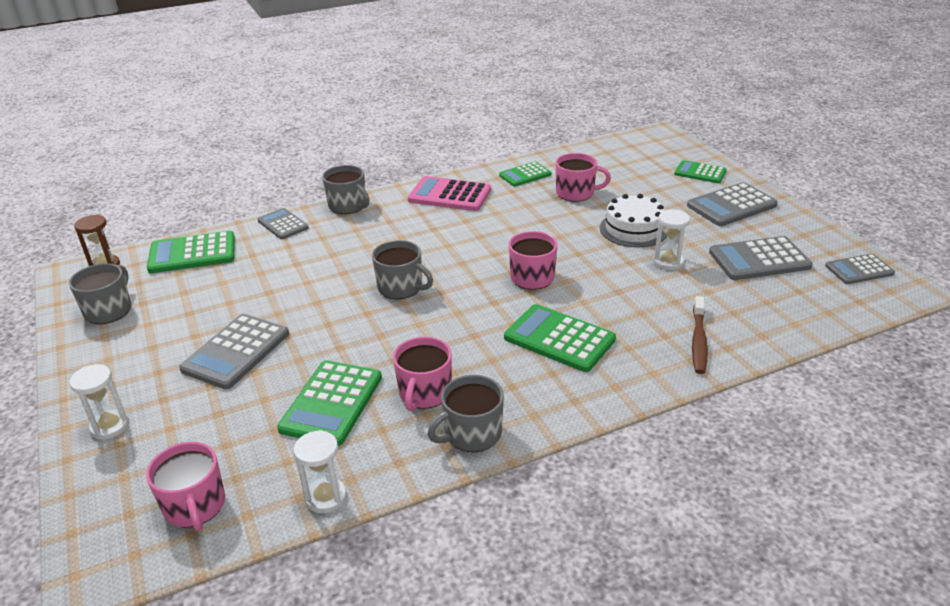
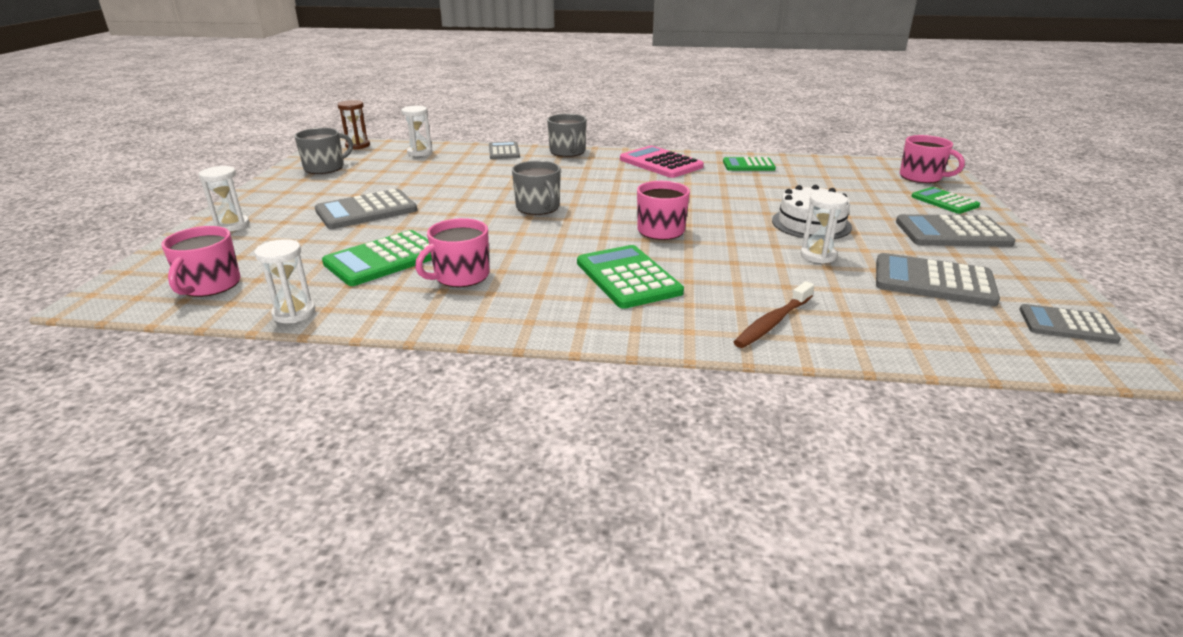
camera: 30 degrees right, 5 degrees down
(192, 253) = (419, 152): green calculator -> white hourglass
(472, 434) = (458, 315): grey mug -> none
(576, 193) = (783, 187): pink mug -> pink mug (921, 177)

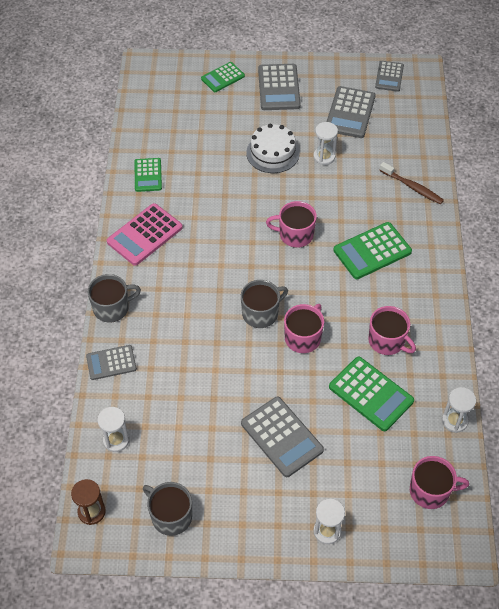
camera: 95 degrees left, 25 degrees up
(921, 177) = (172, 77): pink mug -> pink mug (303, 337)

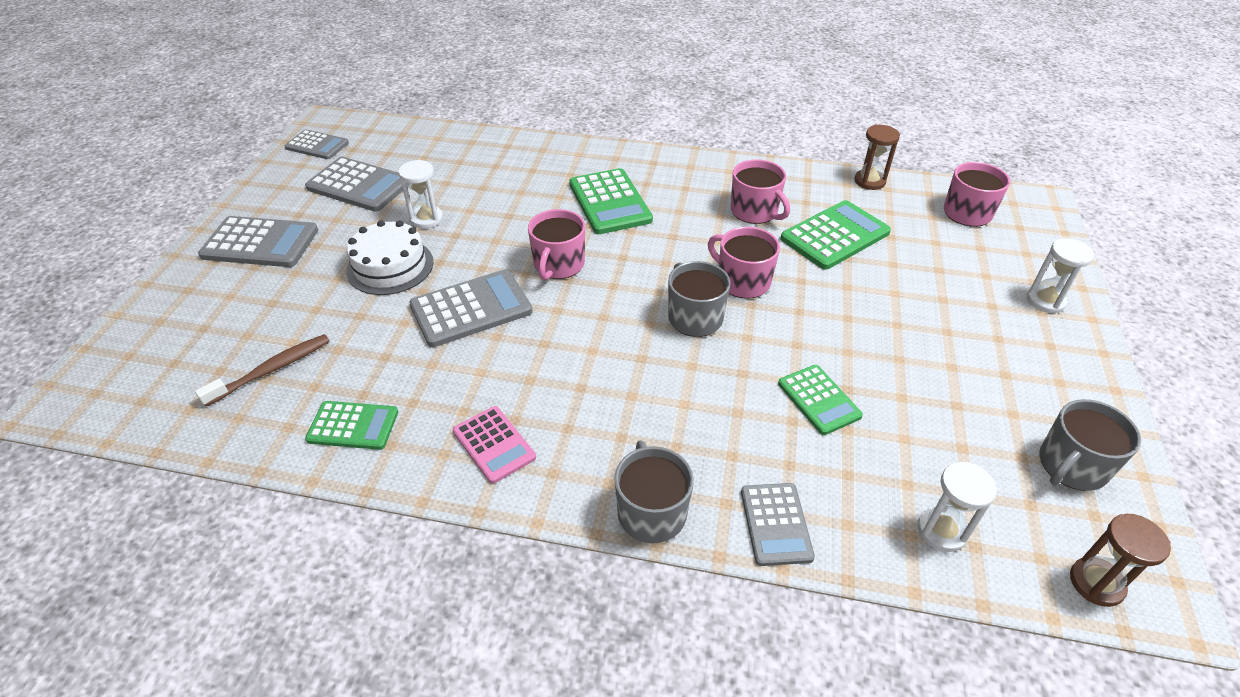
camera: 80 degrees left, 10 degrees down
(145, 235) = (494, 444): pink calculator -> pink calculator, size x0.64
(223, 77) = (187, 301): green calculator -> green calculator (819, 400)
(282, 437) = (908, 323): grey calculator -> grey calculator (471, 308)
(387, 341) = (755, 211): pink mug -> pink mug turned 90 degrees clockwise
(412, 187) = (517, 157): brown toothbrush -> brown toothbrush (272, 370)
(454, 421) = (869, 181): white hourglass -> brown hourglass

